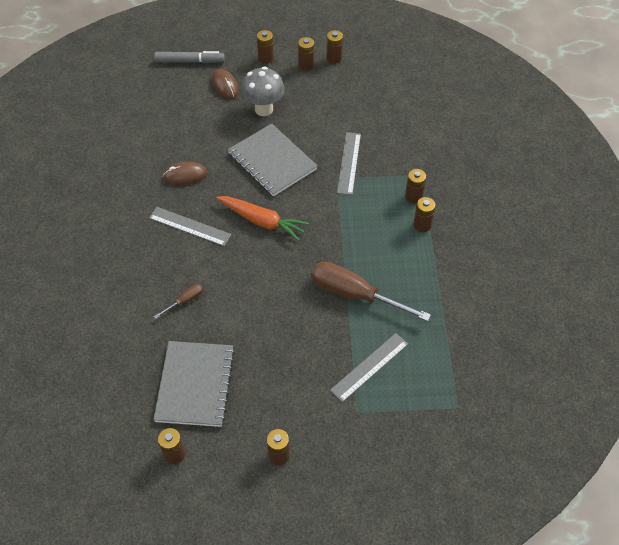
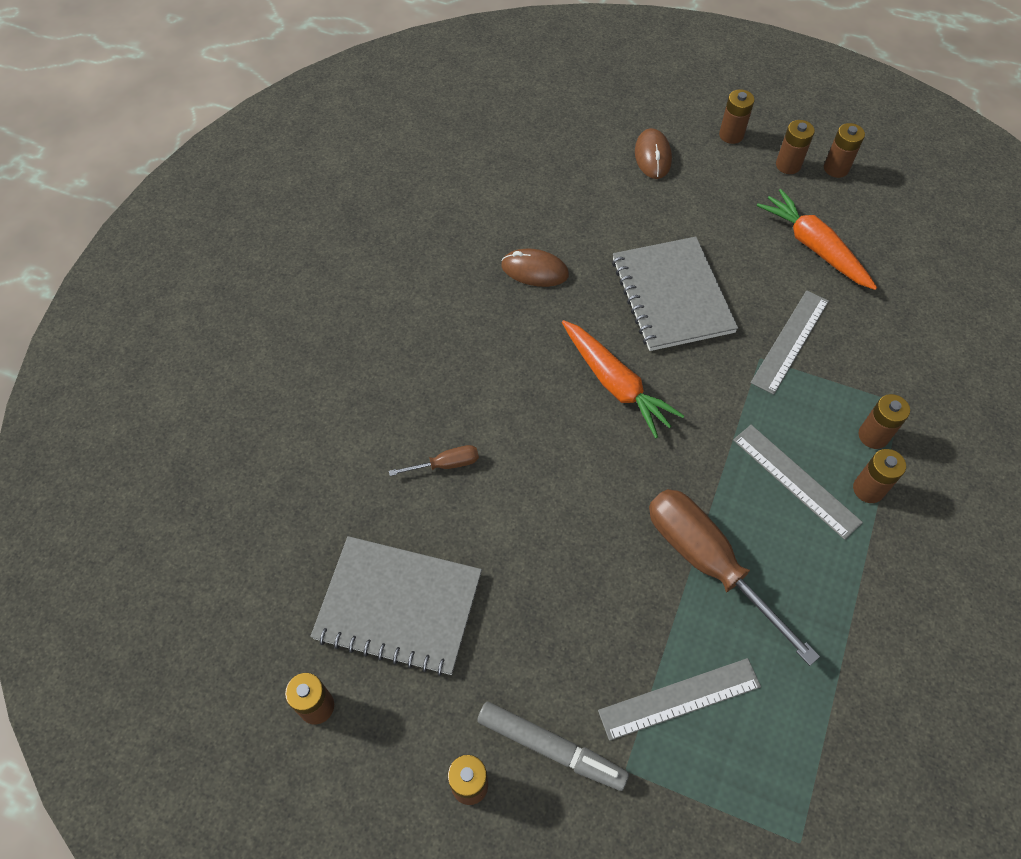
camera: 25 degrees right, 5 degrees up
(189, 61) = (618, 104): grey marker -> grey marker (551, 748)
(190, 226) = (506, 351): grey ruler -> grey ruler (796, 480)
(195, 385) = (398, 606): grey notebook -> grey notebook turned 75 degrees clockwise
(264, 109) = (694, 211): grey mushroom -> none
(340, 107) = (814, 247): none -> orange carrot

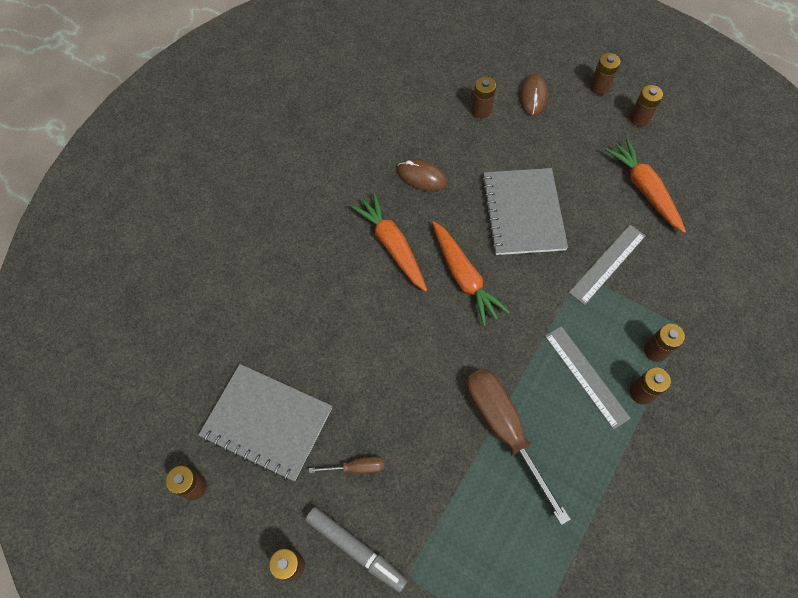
camera: 10 degrees right, 5 degrees up
(446, 464) = (324, 320): brown screwdriver -> brown screwdriver (357, 467)
(515, 359) = (392, 246): none -> orange carrot
(679, 698) = (459, 530): grey ruler -> none
(836, 168) = (677, 127): brown battery -> brown battery (481, 110)

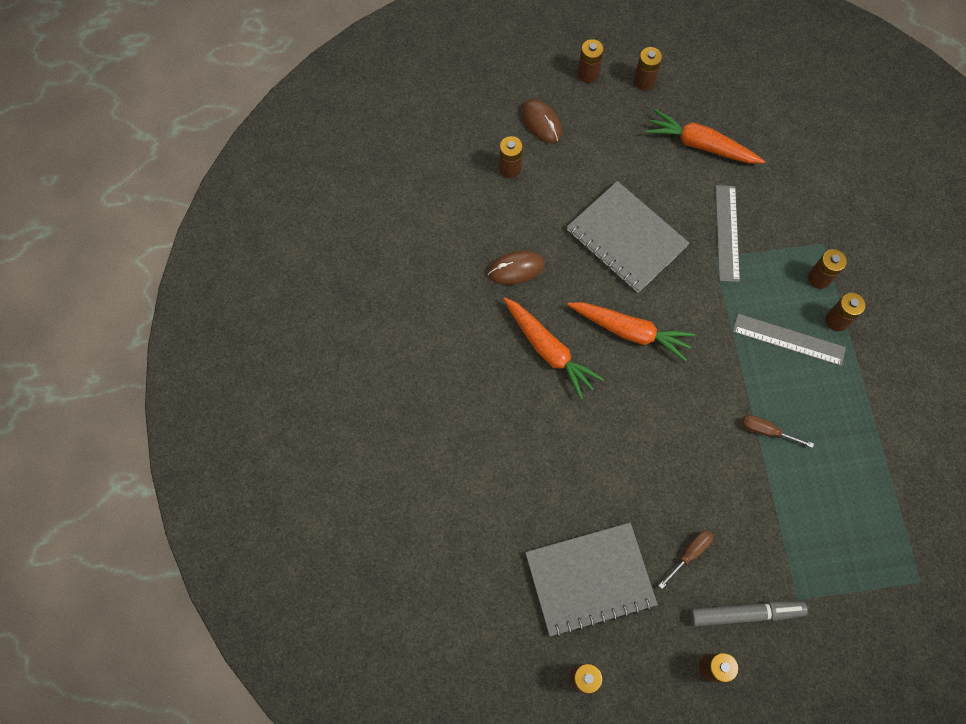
camera: 40 degrees left, 5 degrees up
(392, 246) = (548, 350): orange carrot -> orange carrot turned 150 degrees counterclockwise
(503, 428) = (766, 431): brown screwdriver -> brown screwdriver, size x0.45

